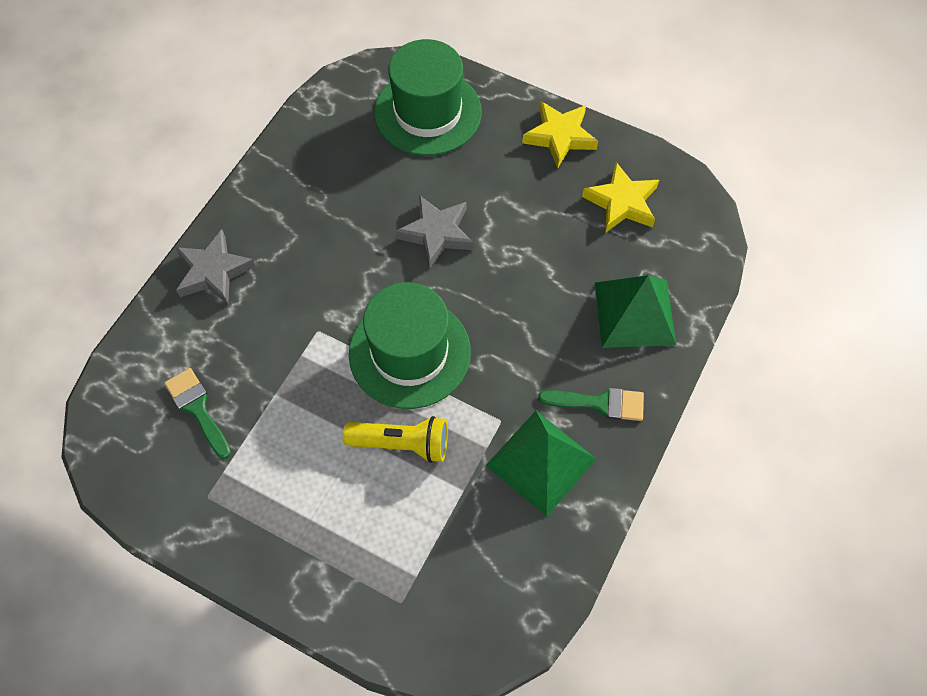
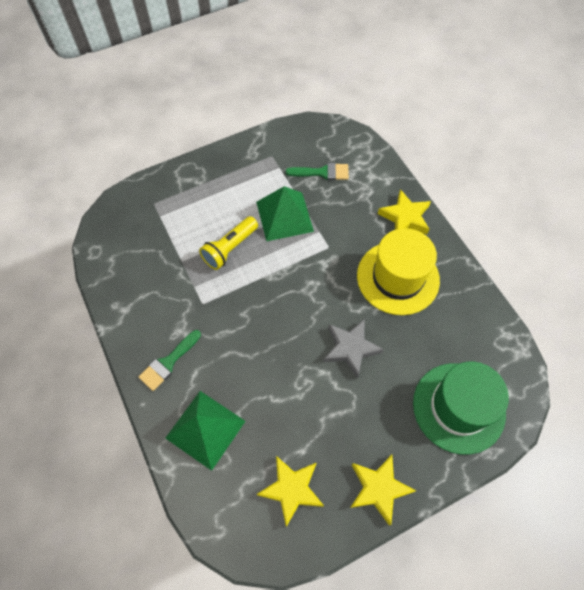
camera: 125 degrees right, 0 degrees up
(213, 272) = (405, 217): grey star -> yellow star
(311, 235) = (398, 277): none -> yellow hat
(409, 353) = (279, 283): green hat -> none
(541, 462) = (163, 307): green pyramid -> green pyramid (284, 216)

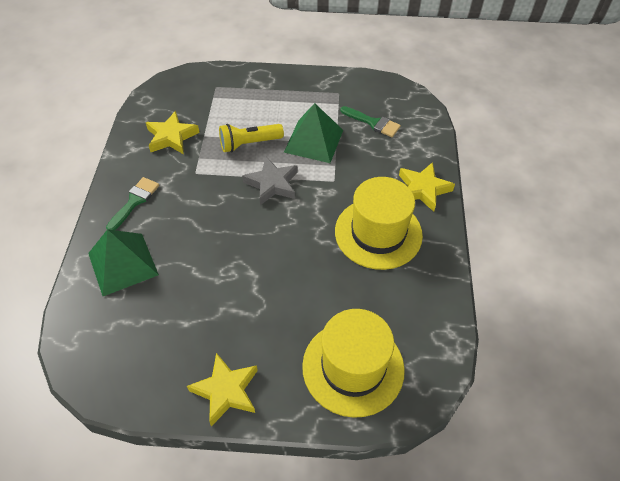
camera: 30 degrees right, 10 degrees down
(168, 362) = (134, 201): green brush -> green brush turned 135 degrees clockwise
(291, 489) = (152, 347): yellow star -> yellow star (171, 137)
(350, 348) = (290, 267): grey star -> grey star (272, 184)
(458, 407) = (353, 367): green hat -> yellow hat

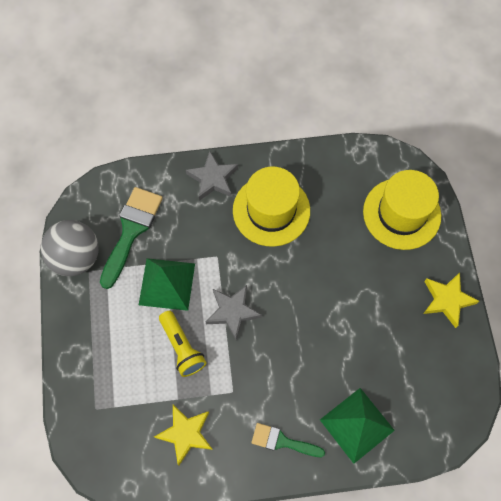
camera: 100 degrees left, 15 degrees up
(353, 86) = (76, 257): none -> grey ball
(373, 123) = (131, 230): green brush -> green brush, size x1.65
(423, 189) = (213, 179): yellow star -> grey star

